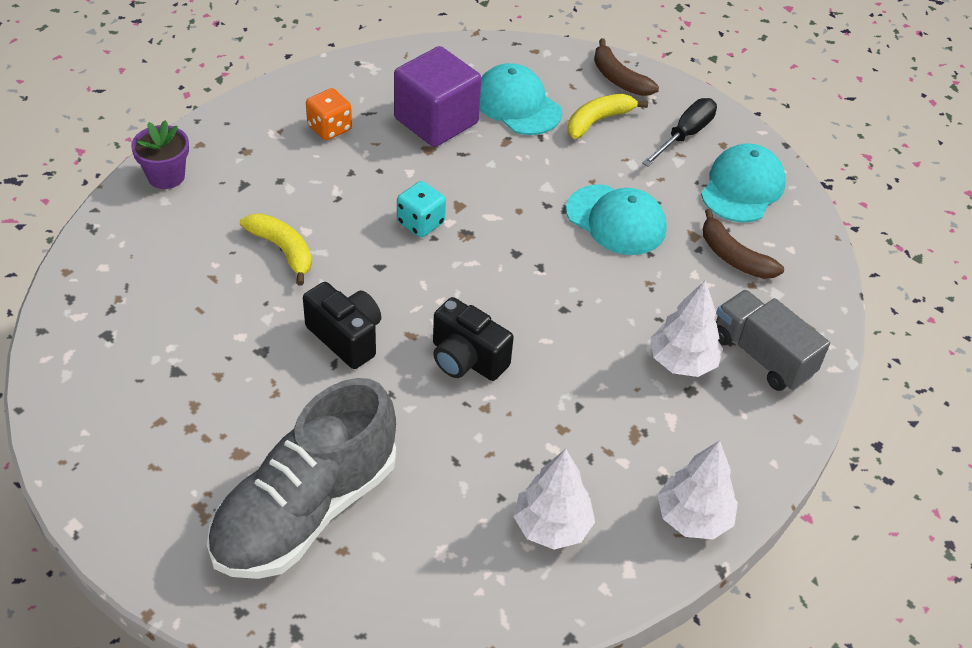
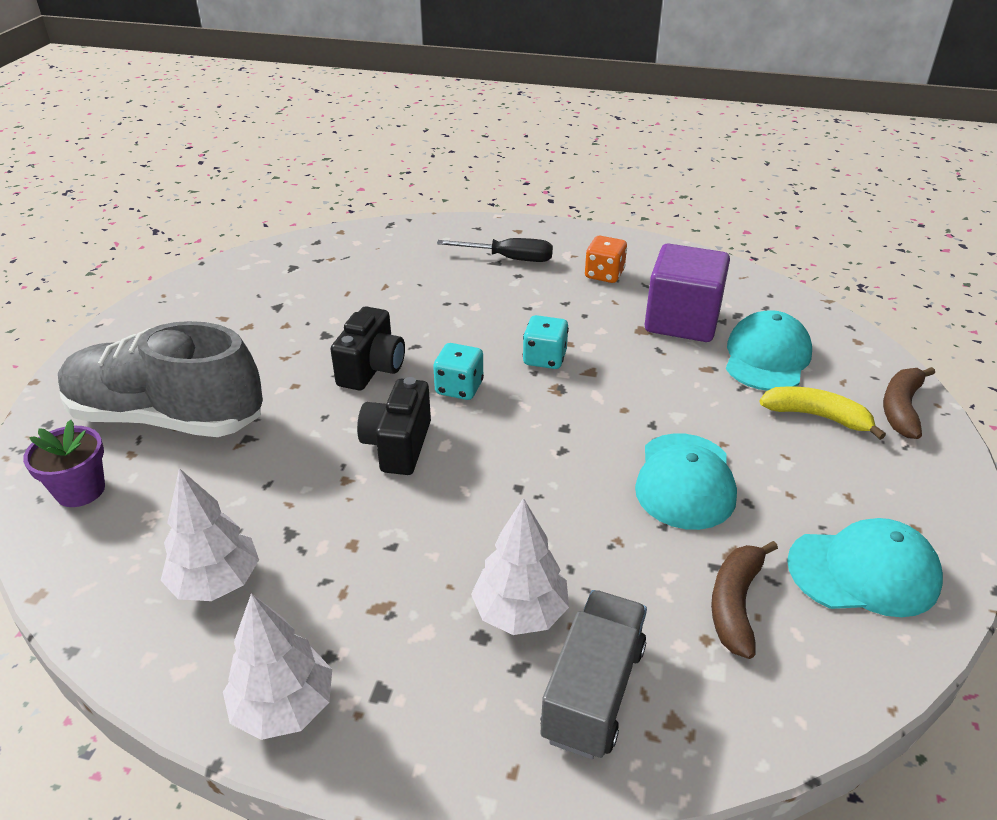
camera: 65 degrees right, 10 degrees down
(166, 176) = (469, 231): purple flower pot -> purple flower pot (80, 490)
(283, 250) = (442, 304): yellow banana -> none
(419, 291) = (459, 388): none -> turquoise dice
(685, 135) = (885, 489): black screwdriver -> black screwdriver (509, 259)

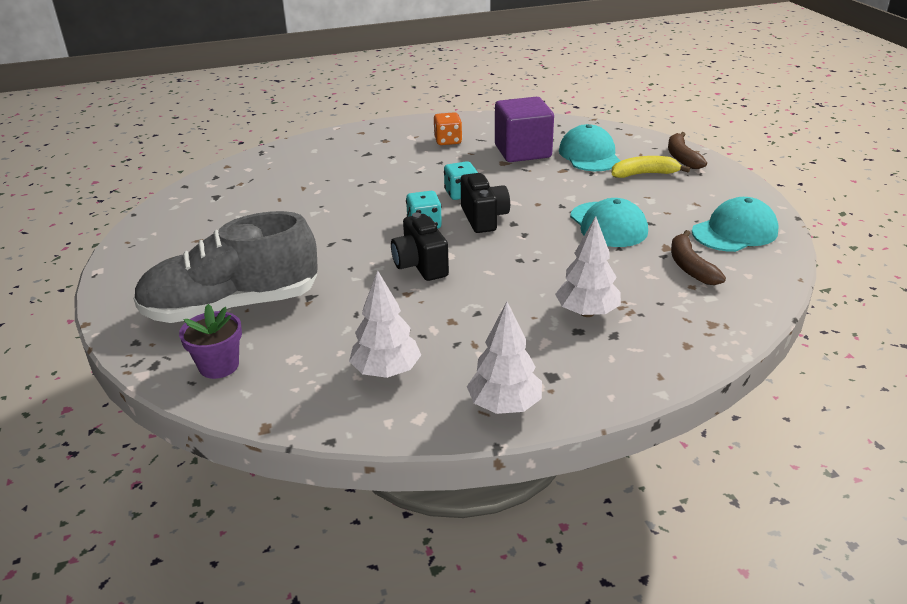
camera: 30 degrees left, 5 degrees down
(371, 369) = (352, 233): black camera -> black camera (483, 218)
(509, 259) = (374, 149): black screwdriver -> none
(593, 691) = (662, 328): grey truck -> none

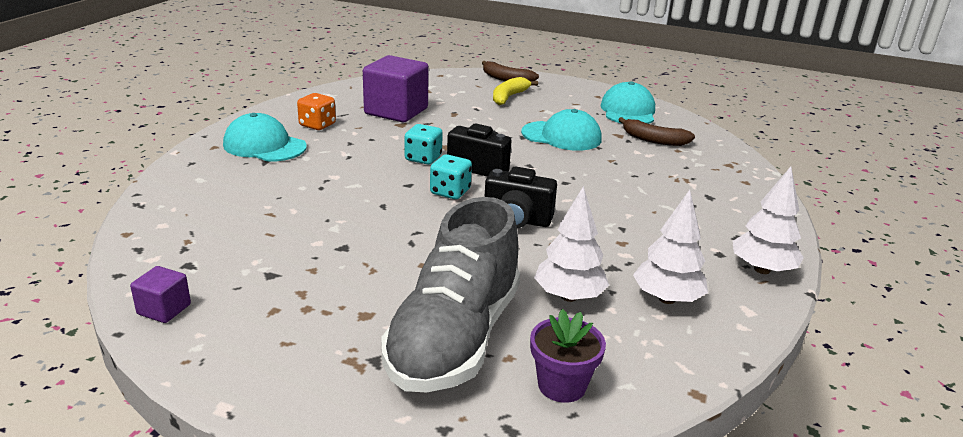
camera: 55 degrees left, 5 degrees down
(166, 213) = (164, 309): none -> purple cube
(587, 312) = (671, 192): white tree -> white tree (569, 296)
(589, 155) = (448, 97): turquoise cap -> turquoise cap (264, 146)

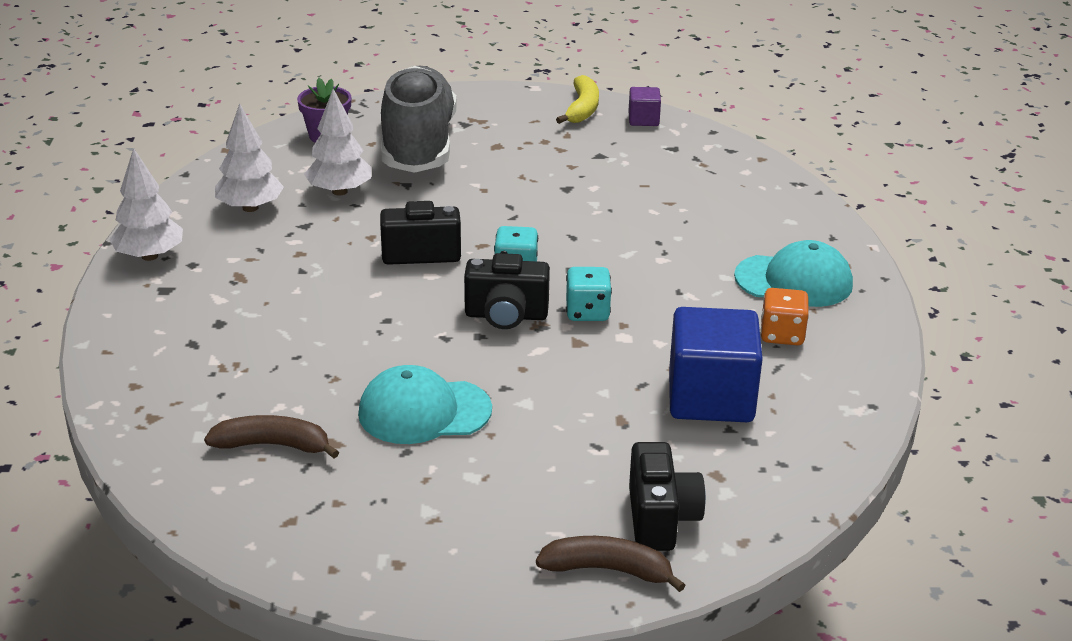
camera: 160 degrees right, 5 degrees up
(396, 111) = (710, 397): purple cube -> blue cube
(469, 85) = (660, 519): none -> black camera
(509, 97) = (564, 500): yellow banana -> yellow banana (582, 109)
(628, 111) = (327, 523): turquoise cap -> none

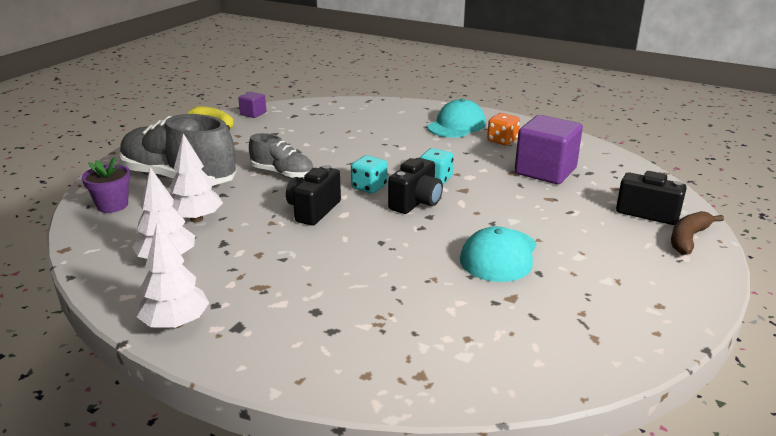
camera: 60 degrees left, 5 degrees down
(273, 445) = (498, 323): brown banana -> none
(493, 201) = (282, 174): none -> grey shoe
(710, 397) = (545, 171): blue cube -> purple cube

